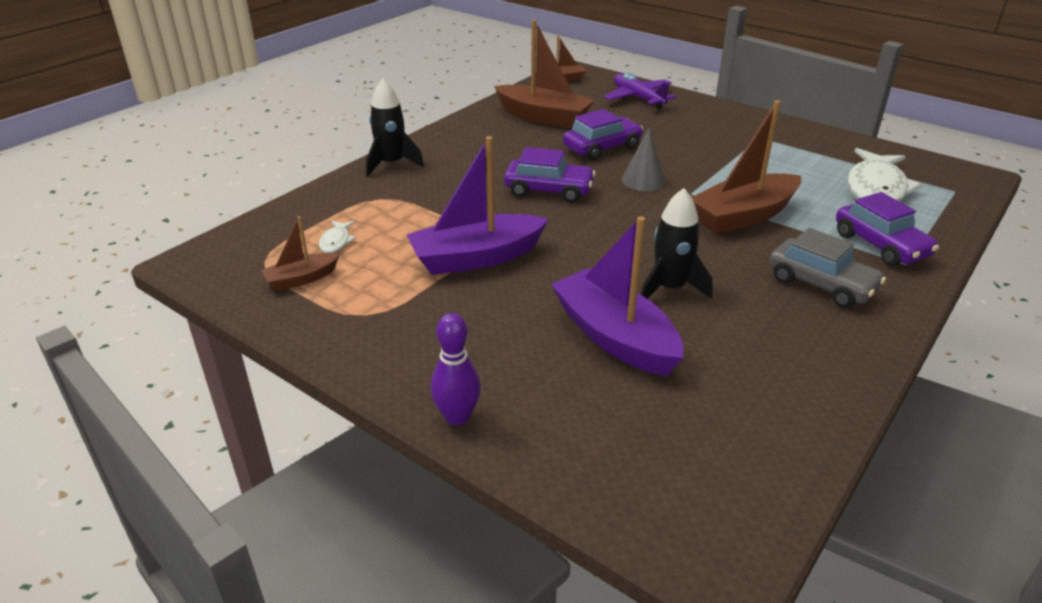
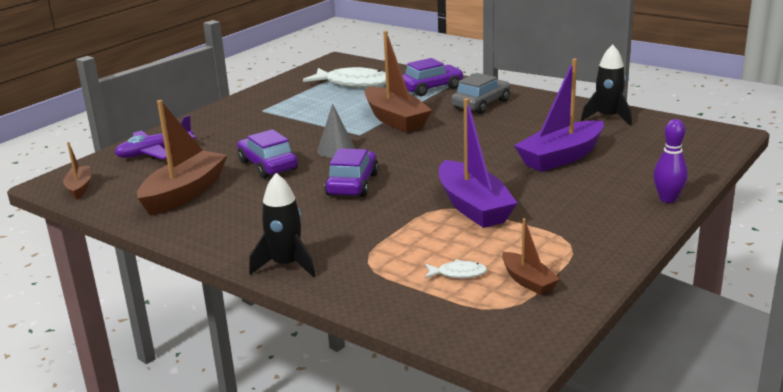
camera: 90 degrees left, 10 degrees down
(670, 288) = (498, 142): black rocket -> black rocket (607, 118)

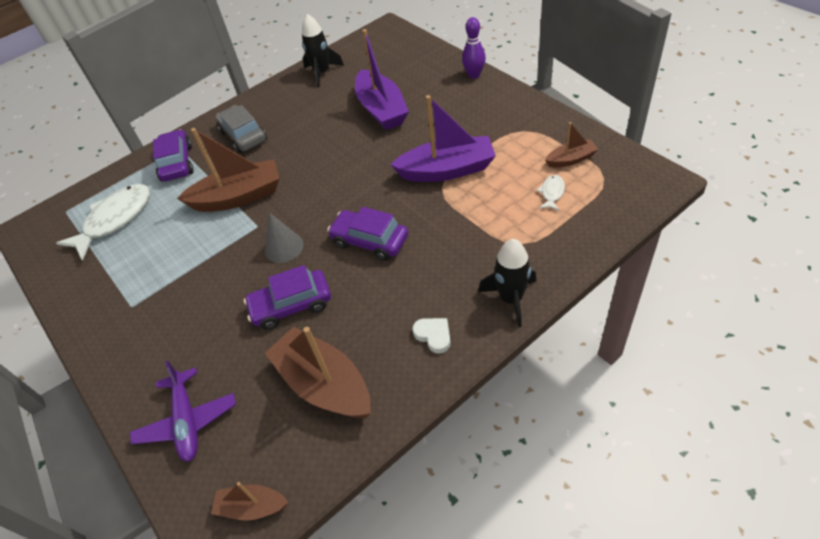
camera: 70 degrees left, 25 degrees up
(237, 232) = (433, 335): none -> white heart

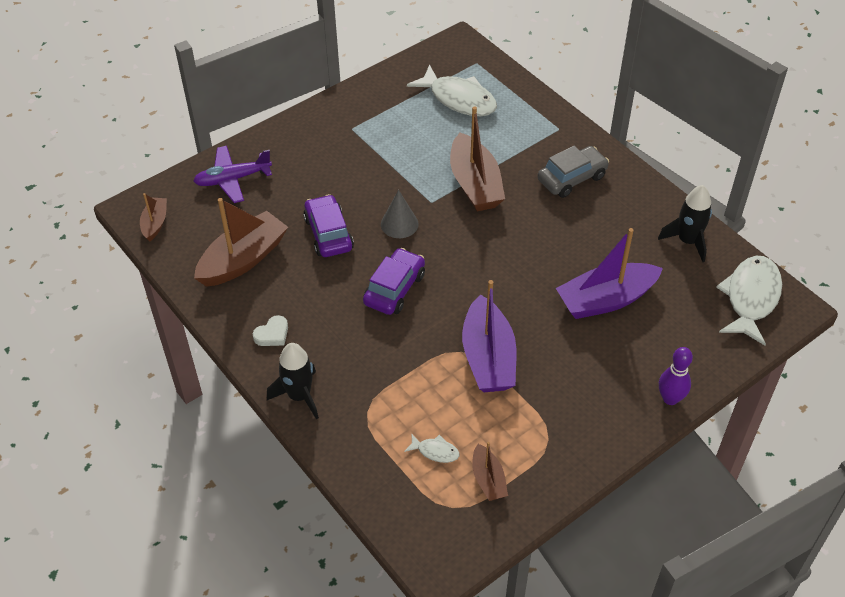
camera: 85 degrees right, 0 degrees up
(177, 163) = (534, 131): purple car -> none
(379, 44) = (750, 298): none -> white fish

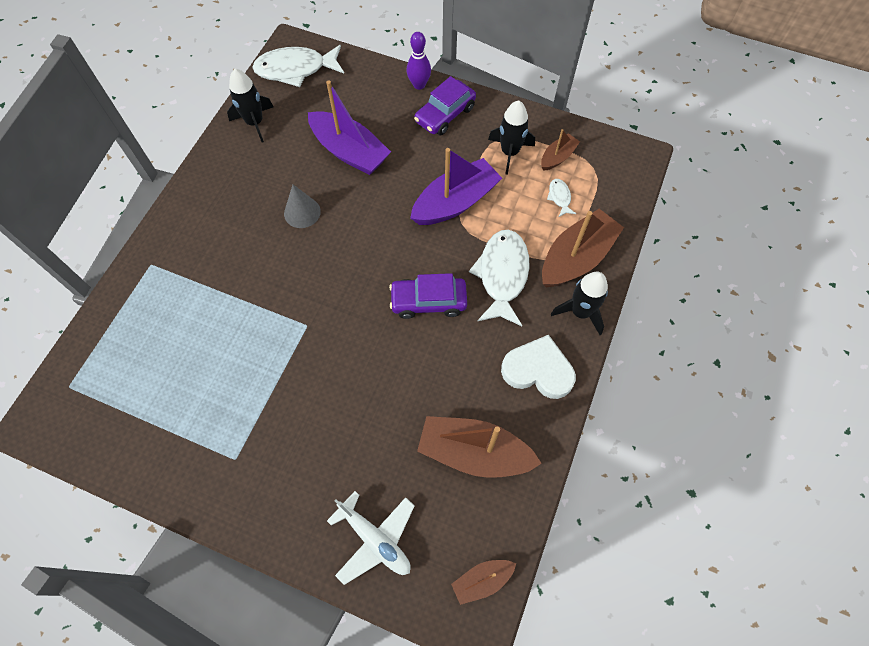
camera: 120 degrees left, 15 degrees up
(233, 179) = (375, 539): purple plane -> white plane
(272, 334) = (538, 370): white heart -> white heart, size x1.89
(328, 234) = (397, 393): purple car -> purple car (445, 114)
(399, 224) = (350, 338): grey cone -> grey cone (302, 212)
(459, 99) = (140, 374): white fish -> white fish (502, 275)
(475, 184) = (264, 300): brown boat -> brown boat (576, 258)
(522, 437) = (509, 152): none -> black rocket
(572, 178) = (217, 227): grey car -> none

